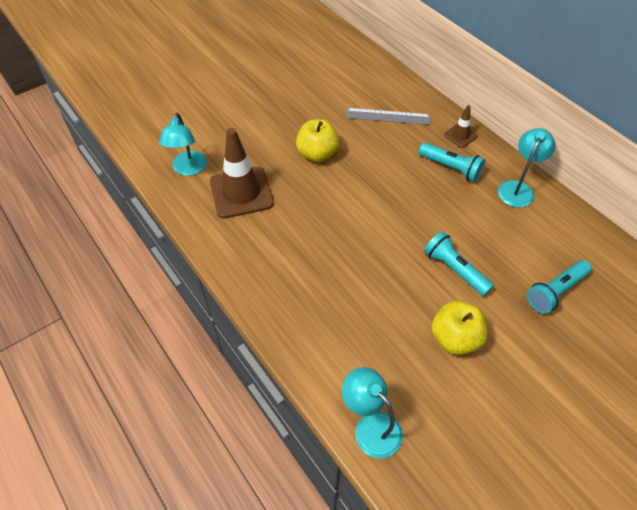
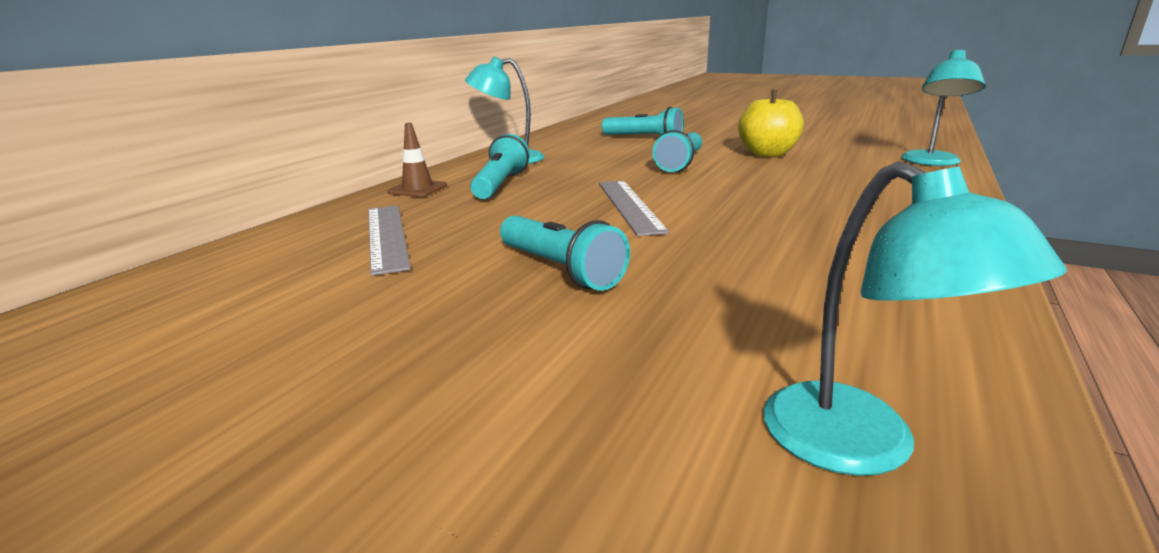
camera: 115 degrees left, 30 degrees down
(188, 169) = (860, 447): turquoise lamp -> turquoise lamp turned 90 degrees clockwise
(241, 192) = (790, 318): brown traffic cone -> none
(317, 154) = (560, 270): yellow apple -> turquoise flashlight
(379, 204) = (629, 205): none -> grey ruler

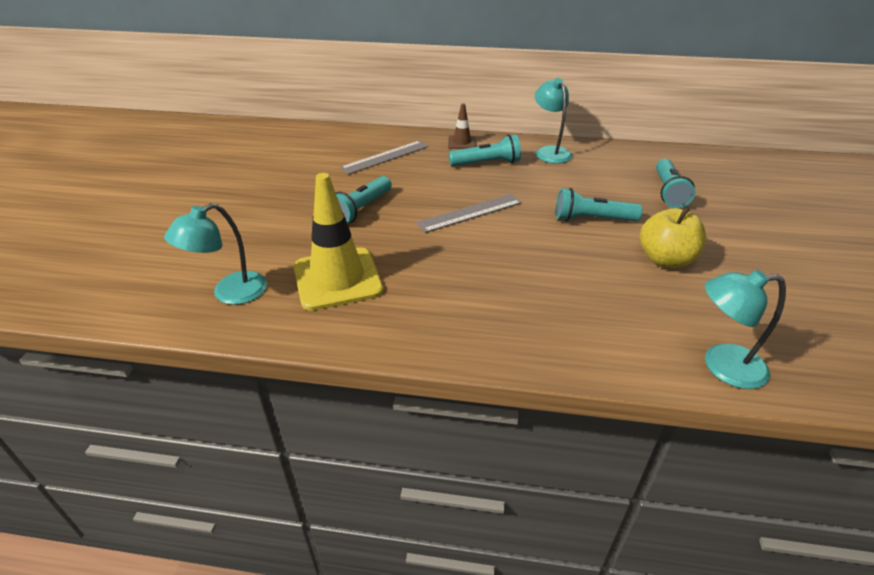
camera: 70 degrees right, 15 degrees up
(795, 307) = (337, 279): none -> yellow traffic cone

